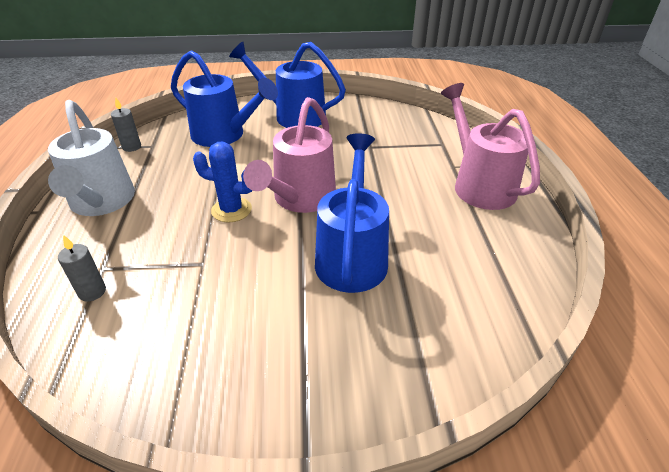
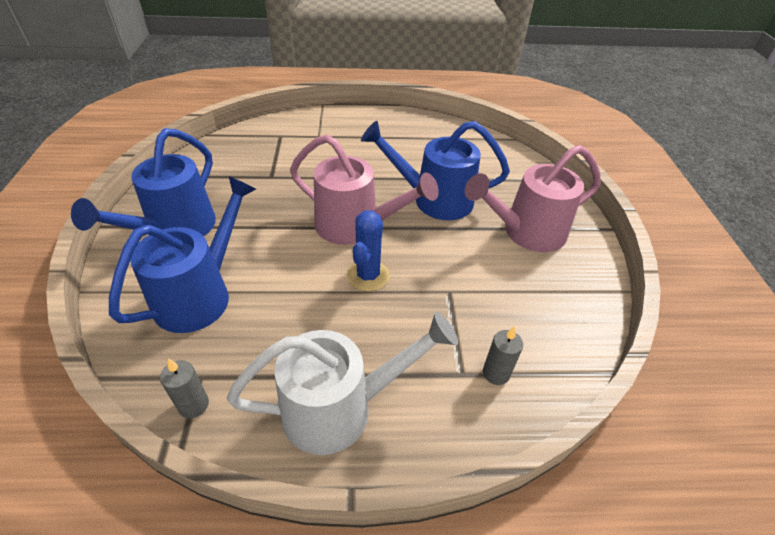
camera: 90 degrees left, 5 degrees up
(479, 184) = (347, 128): pink watering can -> pink watering can (526, 232)

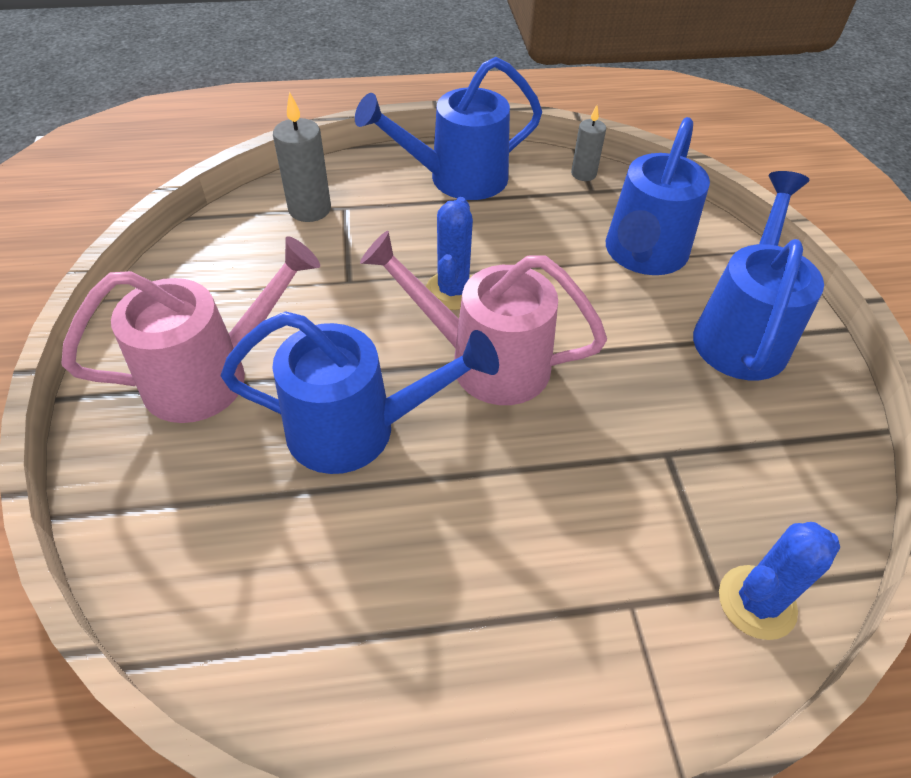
camera: 175 degrees right, 5 degrees up
(267, 132) = (757, 602): none -> blue cactus
(340, 408) = (457, 179): white watering can -> blue watering can
(496, 373) = (310, 209): grey candle -> grey candle, size x1.56

